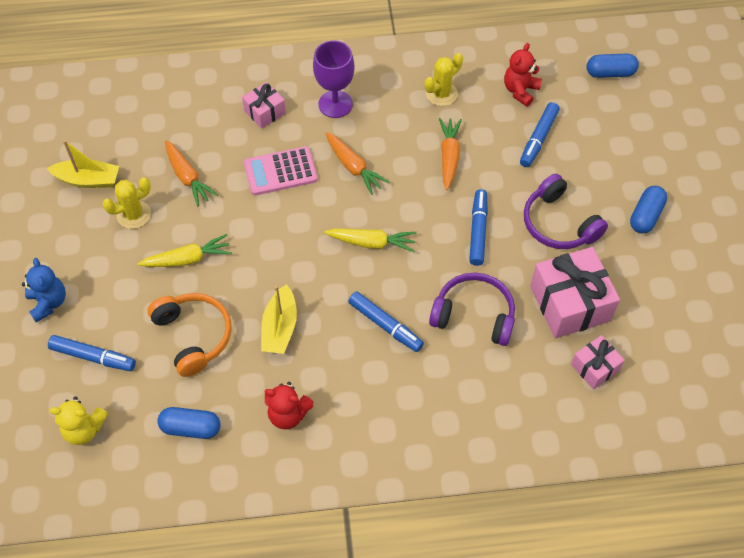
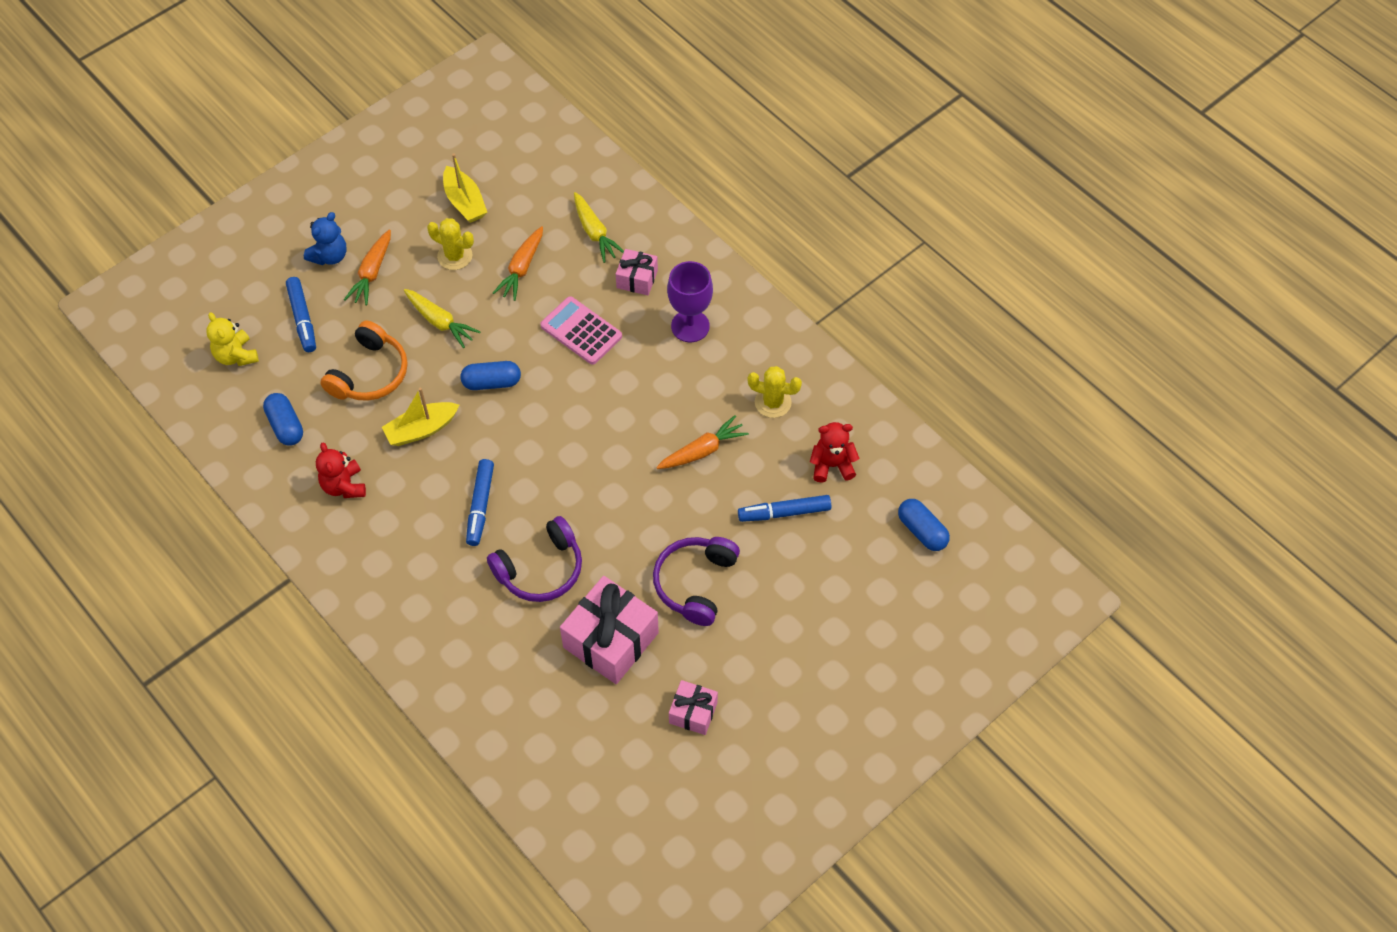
camera: 55 degrees right, 0 degrees up
(353, 167) = (630, 383): orange carrot -> orange carrot (372, 273)
(372, 243) = (558, 446): yellow carrot -> yellow carrot (595, 232)
(474, 315) = (540, 569): purple headphones -> purple headphones turned 75 degrees clockwise
(478, 231) = (635, 521): blue marker -> none
(595, 367) = (555, 697): pink gift -> pink gift (693, 712)
(645, 216) = (763, 654): blue capsule -> blue capsule (492, 382)

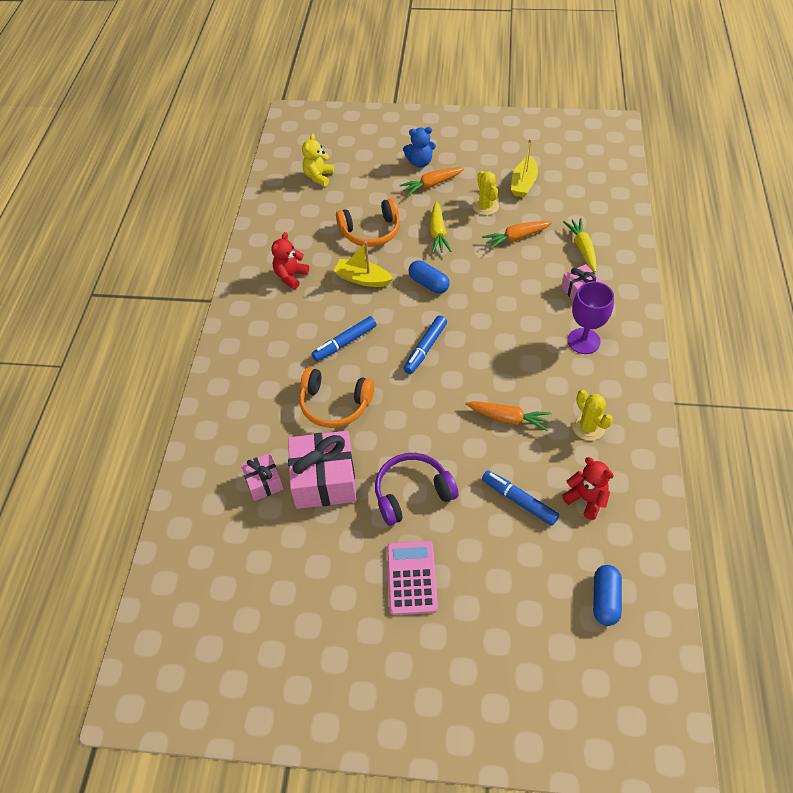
camera: 50 degrees right, 5 degrees down
(285, 426) = (300, 226): blue capsule -> none
(302, 318) = (370, 182): blue marker -> blue marker (425, 348)
(540, 569) = (335, 404): purple headphones -> orange headphones
(581, 331) = (511, 295): pink calculator -> pink calculator (411, 578)
(595, 232) = (582, 248): yellow carrot -> yellow carrot turned 150 degrees clockwise
(693, 712) = (319, 570): pink gift -> pink gift (264, 482)

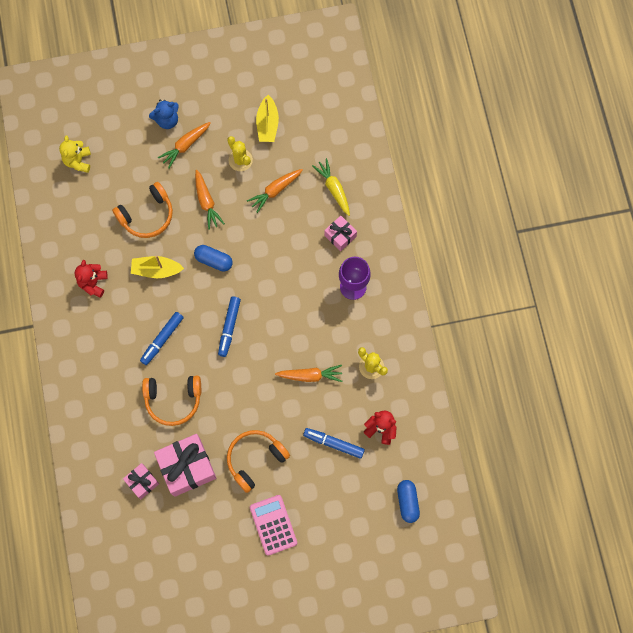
camera: 20 degrees left, 20 degrees up
(412, 493) = (255, 459): purple headphones -> orange headphones
(438, 233) = (206, 202): yellow carrot -> orange carrot

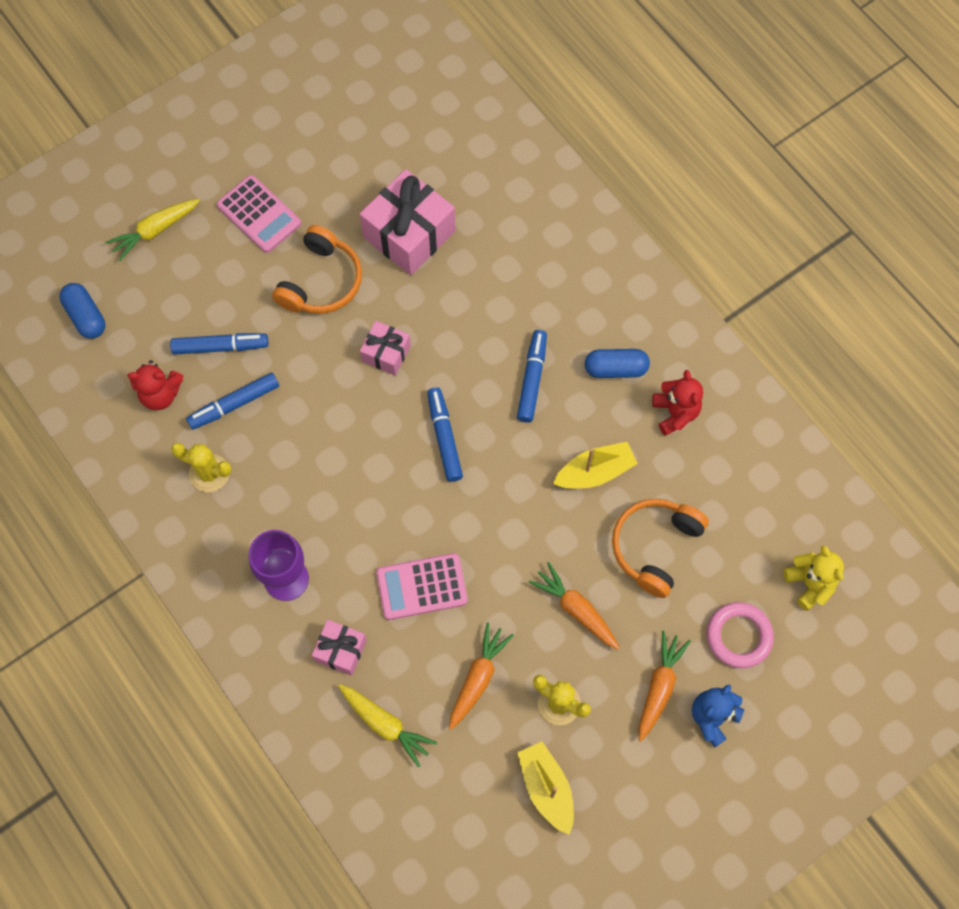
camera: 155 degrees right, 5 degrees down
(131, 152) = (738, 636): none -> pink ring
(142, 482) = (459, 192): pink gift -> pink gift (386, 353)
(173, 399) = (473, 308): orange headphones -> none
(214, 260) = (517, 524): blue capsule -> blue capsule (615, 369)
(282, 250) = (421, 587): none -> pink calculator
(310, 375) = (294, 422): orange carrot -> none
(340, 402) = (234, 404): none -> blue marker
(343, 544) = (155, 231): none -> yellow carrot

